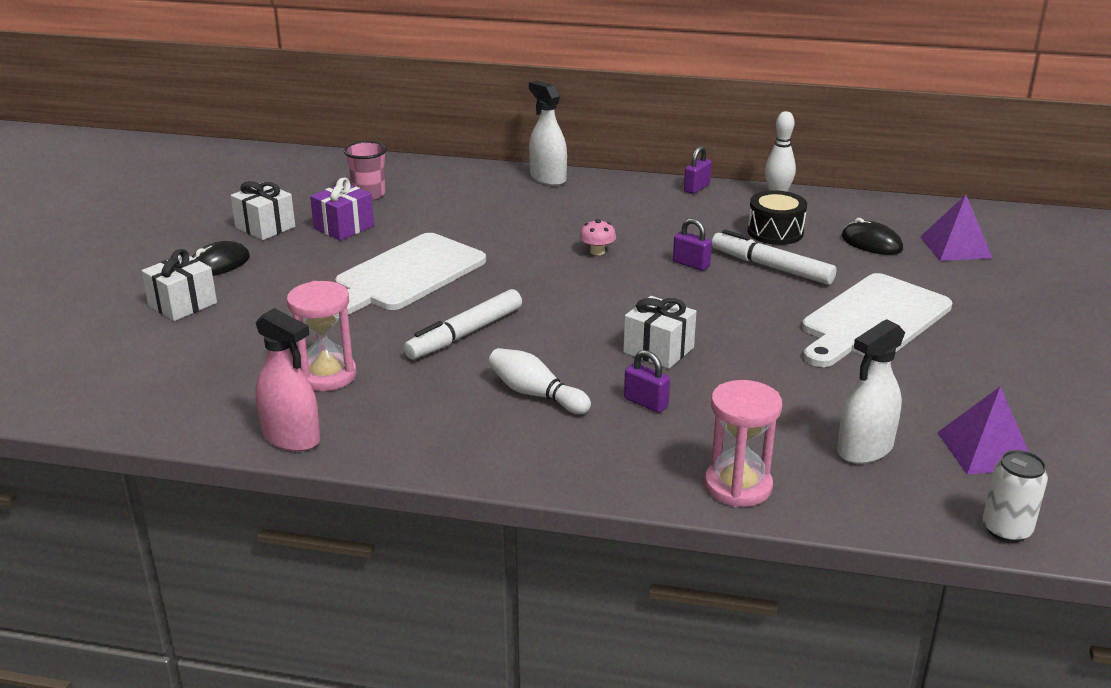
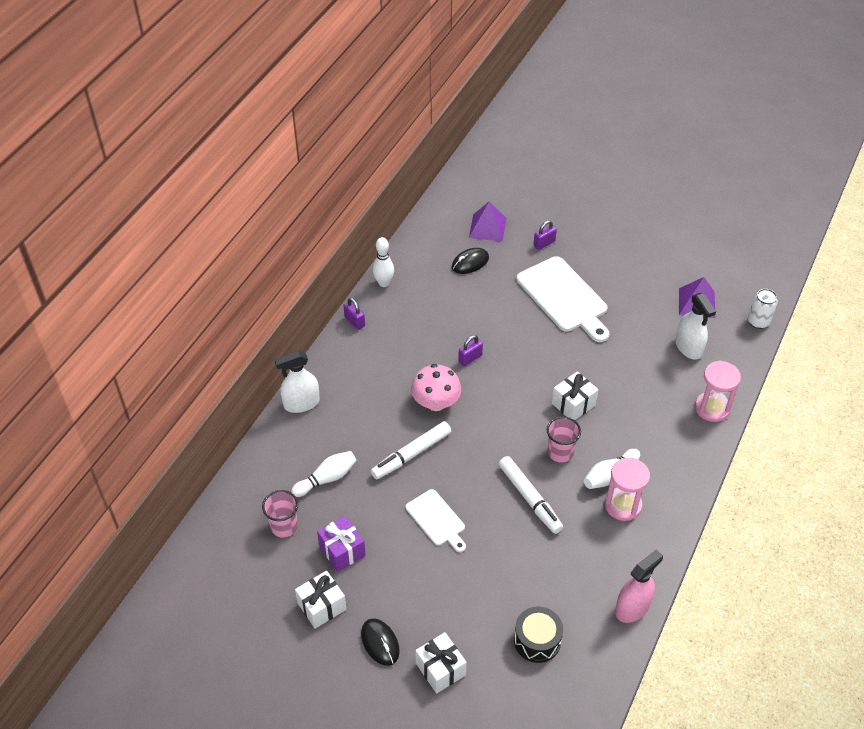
camera: 75 degrees left, 20 degrees up
(327, 375) = (564, 582): pink hourglass -> pink hourglass (623, 505)
(406, 275) = (437, 520): white cutting board -> white cutting board, size x0.56
(444, 206) = (327, 478): none -> white bowling pin
(559, 349) = (560, 452): none -> pink cup
(597, 251) = (436, 402): pink mushroom -> pink mushroom, size x1.92
(646, 403) = (629, 425): purple padlock -> purple padlock (544, 243)
(771, 267) = (486, 320): white marker -> white marker (411, 454)
(775, 232) = (439, 302): black drum -> black drum (537, 640)

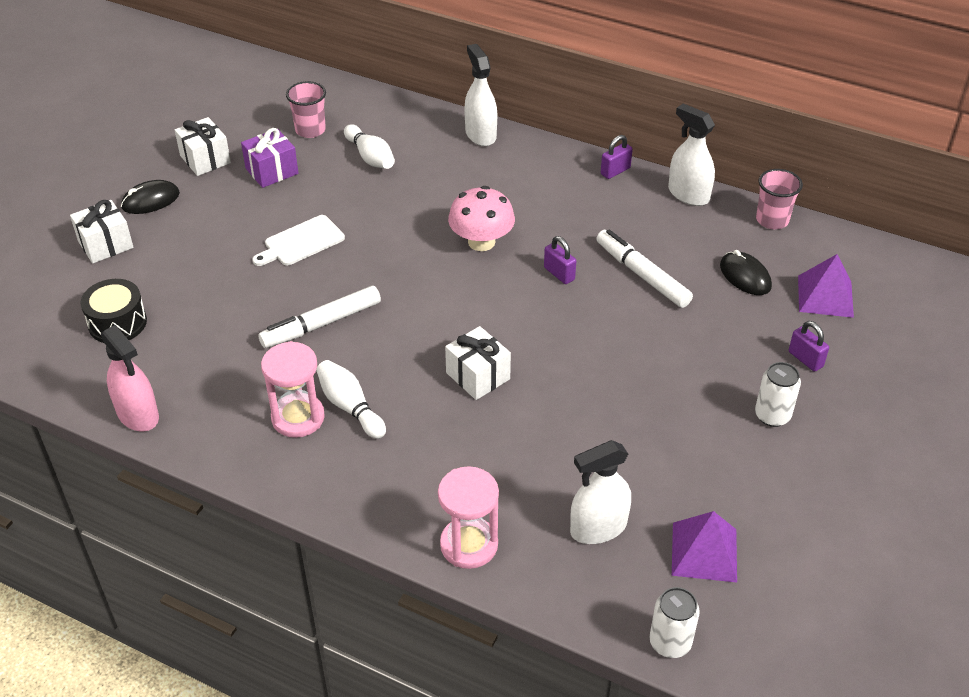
camera: 90 degrees right, 5 degrees down
(384, 283) = (688, 194): white bowling pin -> white spray bottle
(411, 454) = (400, 221): white marker -> white marker (642, 275)
(560, 452) = (393, 357): pink cup -> pink cup (772, 220)
(564, 297) = (690, 377): white cutting board -> none
(592, 263) = (772, 415): none -> white can

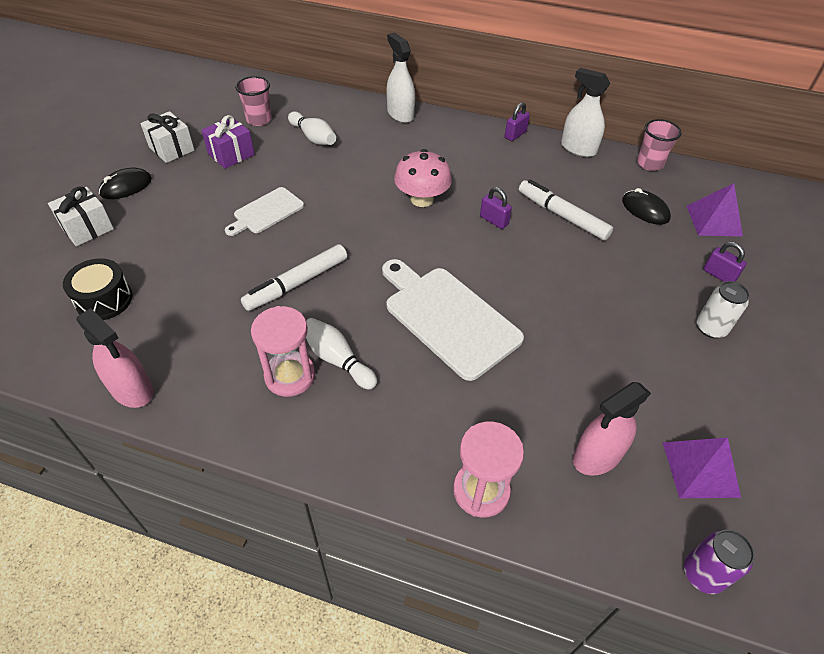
camera: 10 degrees left, 5 degrees up
(478, 376) = (447, 318): white gift -> white cutting board
(598, 528) = (597, 456): white spray bottle -> pink spray bottle
(670, 642) = (703, 574): white can -> purple can

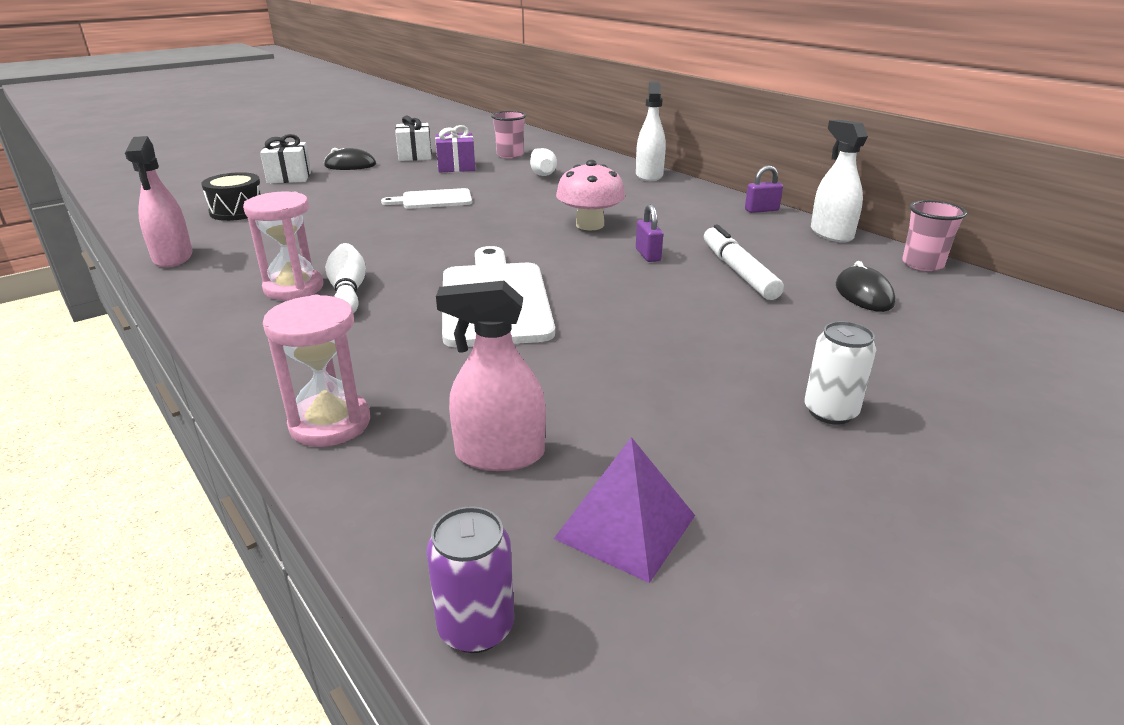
camera: 35 degrees right, 20 degrees down
(297, 283) = (391, 241): white marker -> none
(713, 220) = (966, 328): purple pyramid -> none
(719, 275) = (910, 373): purple padlock -> none

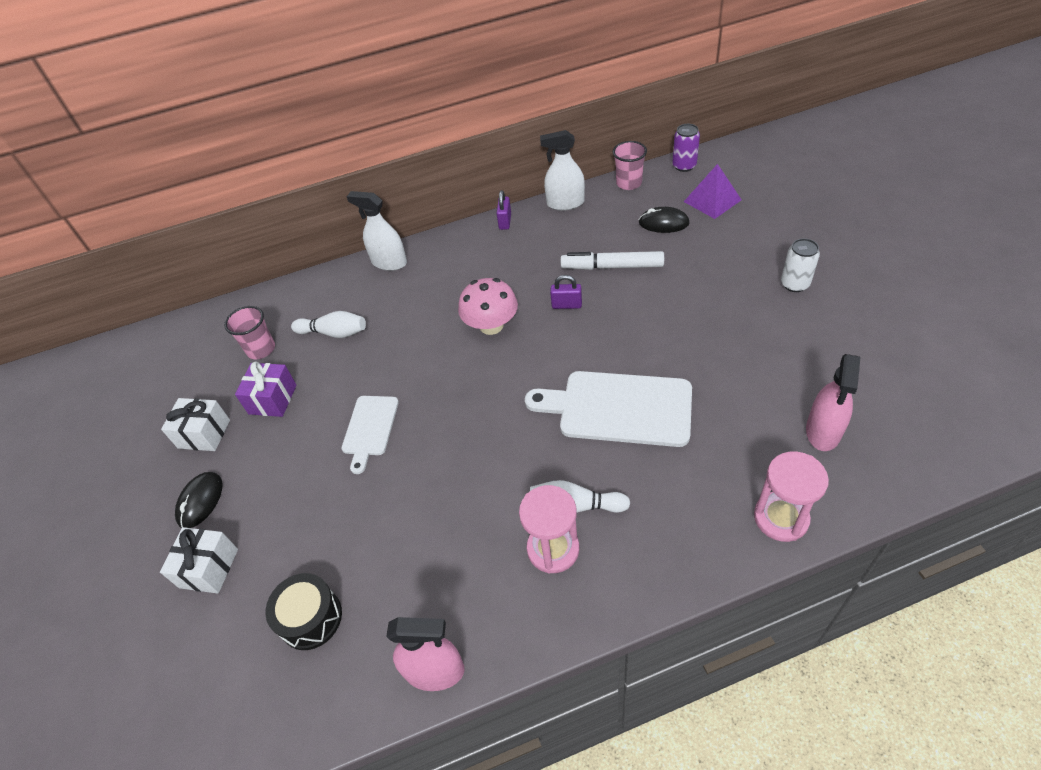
camera: 65 degrees left, 20 degrees up
(476, 627) = (958, 458): purple can -> purple can (684, 166)
(625, 527) = (888, 389): purple pyramid -> purple pyramid (712, 200)

